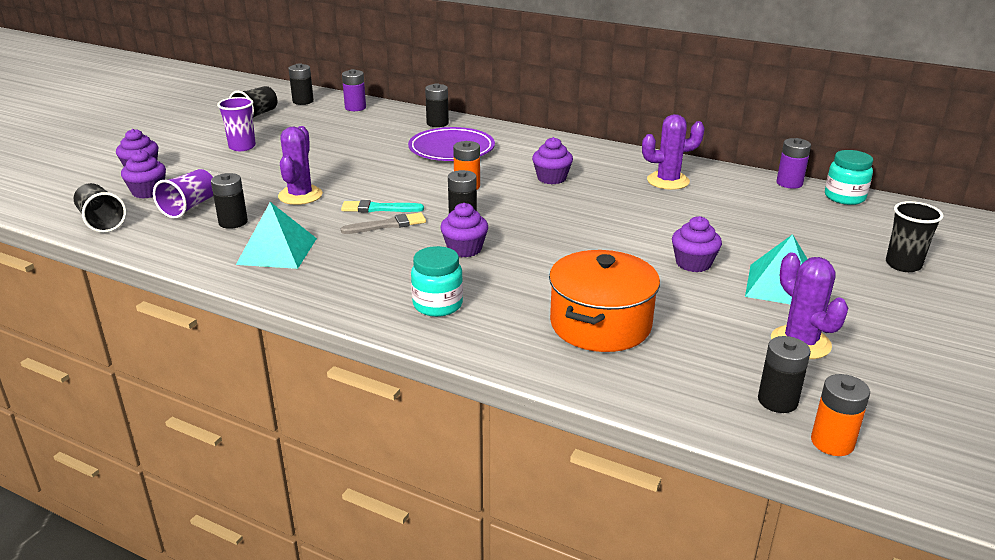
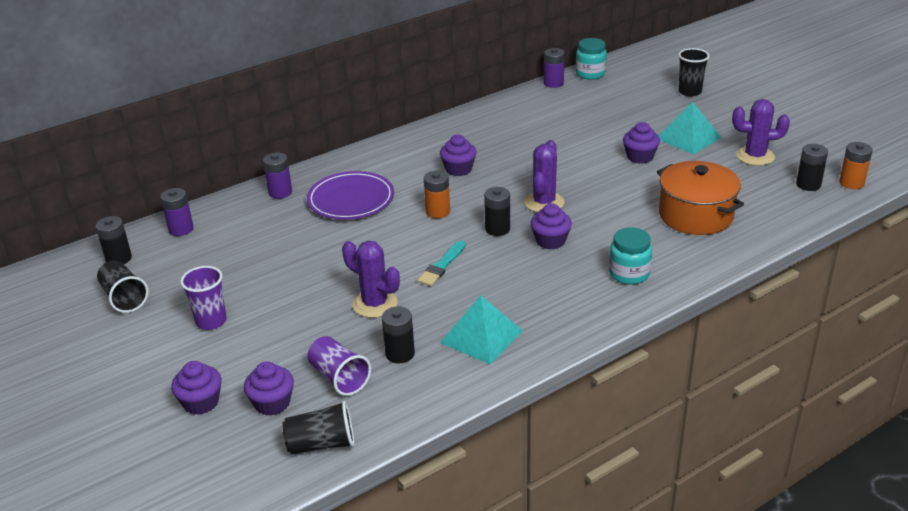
camera: 60 degrees left, 5 degrees up
(387, 225) = (478, 268): grey brush -> none
(437, 123) = (280, 192): black battery -> purple battery
(668, 181) = (509, 124): purple cactus -> purple cactus (544, 202)

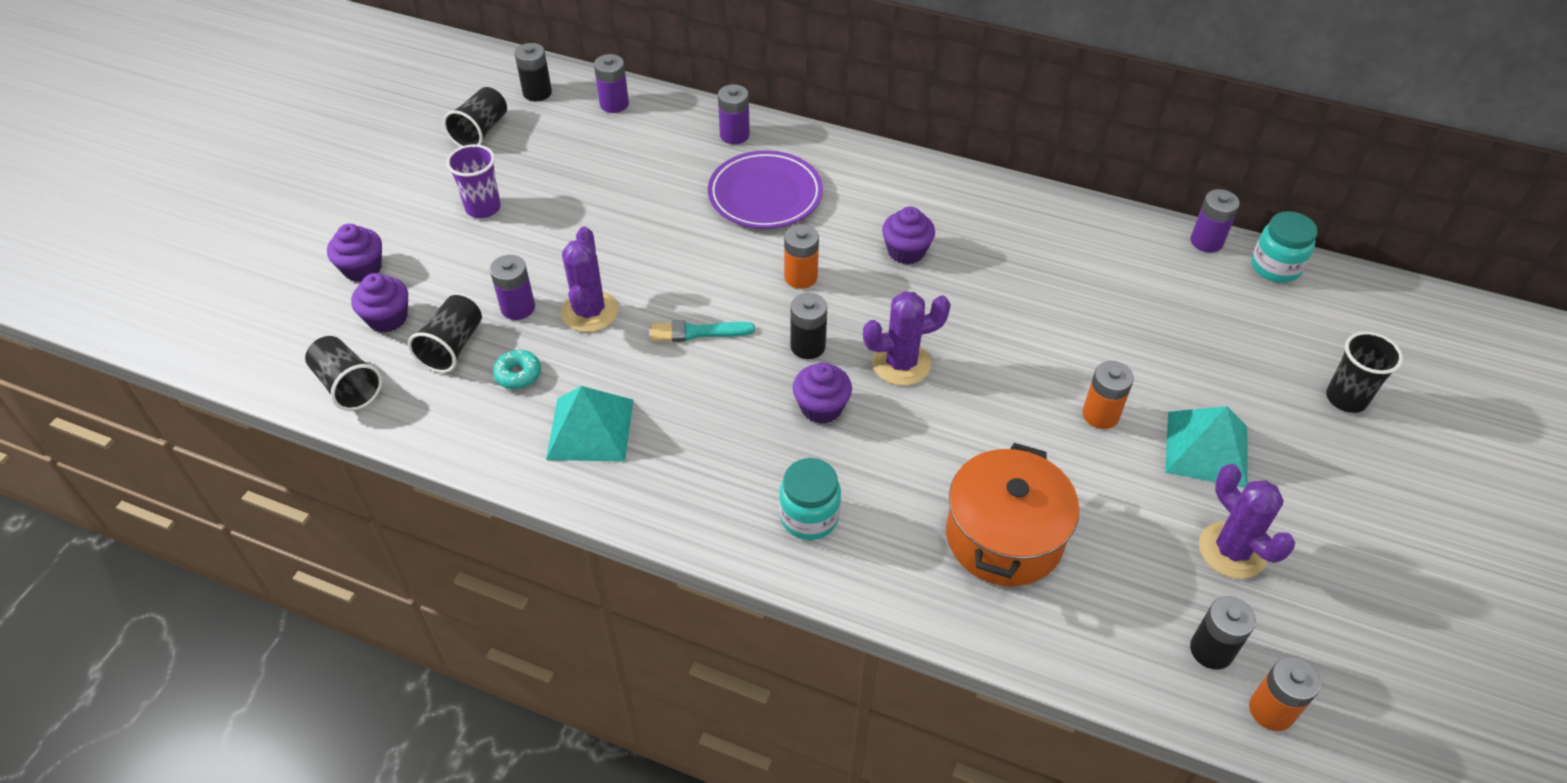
camera: 55 degrees right, 15 degrees up
(334, 335) = (518, 308): none -> purple battery
(339, 378) = (452, 347): purple cup -> black cup
(400, 354) = (518, 374): black battery -> turquoise donut
(640, 157) = (1100, 415): purple cupcake -> orange battery

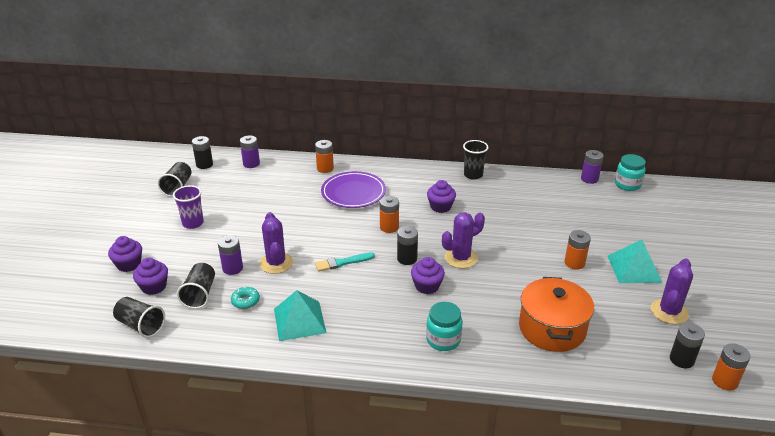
camera: 15 degrees left, 15 degrees down
(734, 135) = (325, 168): purple battery -> orange battery
(1232, 550) = (669, 312): purple cactus -> purple cactus turned 75 degrees clockwise
(1346, 398) = (688, 235): black cup -> black cup (473, 175)

